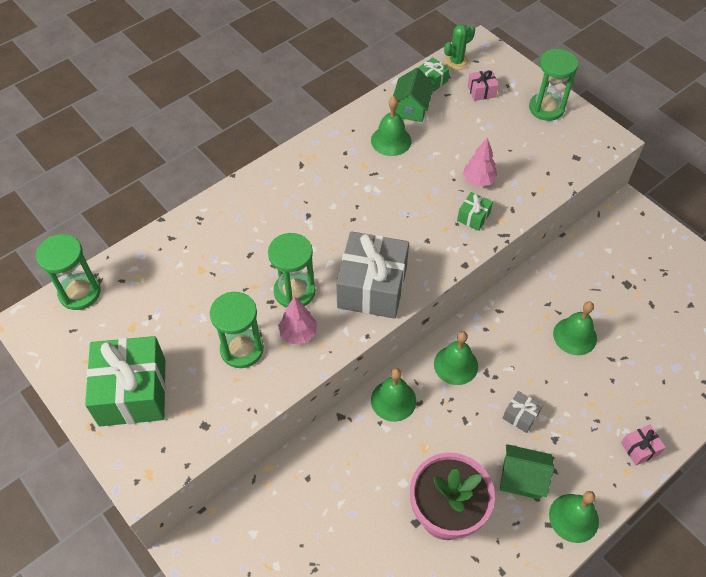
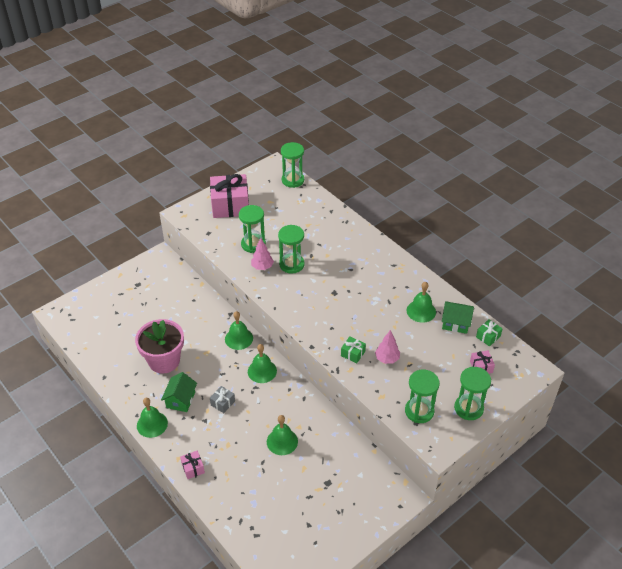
camera: 90 degrees right, 10 degrees down
(132, 392) = (230, 205): green gift -> pink gift
(372, 287) = (294, 299): grey gift -> none
(456, 62) = (512, 353): green cactus -> none
(559, 153) = (419, 411): none -> green hourglass

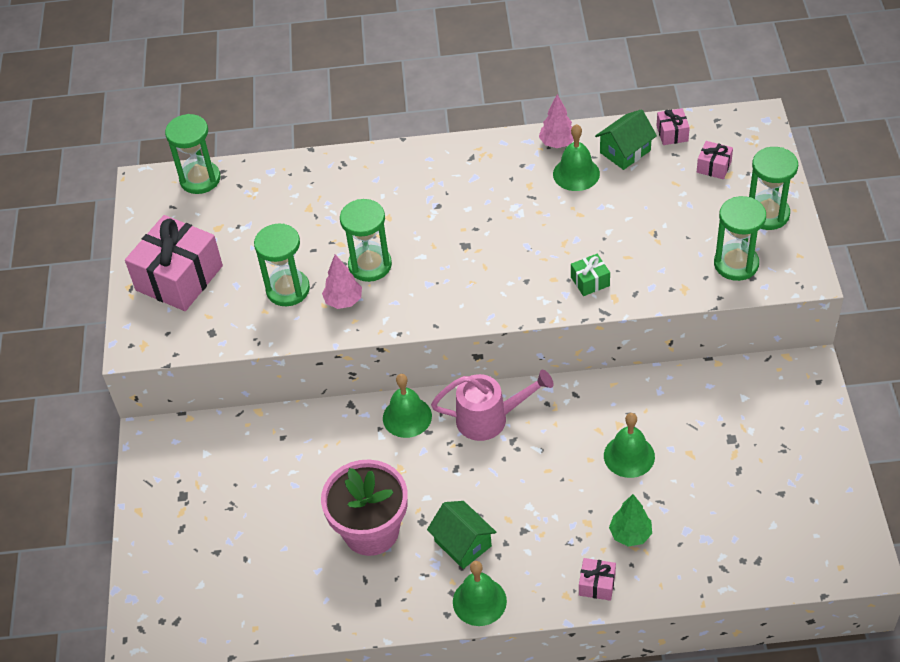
camera: 50 degrees left, 5 degrees up
(223, 403) = (510, 493): grey gift -> none
(233, 467) = (630, 534): none -> green tree
(262, 371) = (490, 418): green bell -> pink watering can
(387, 359) = (627, 251): pink tree -> pink tree (557, 143)
(488, 337) = (672, 133): green gift -> pink gift

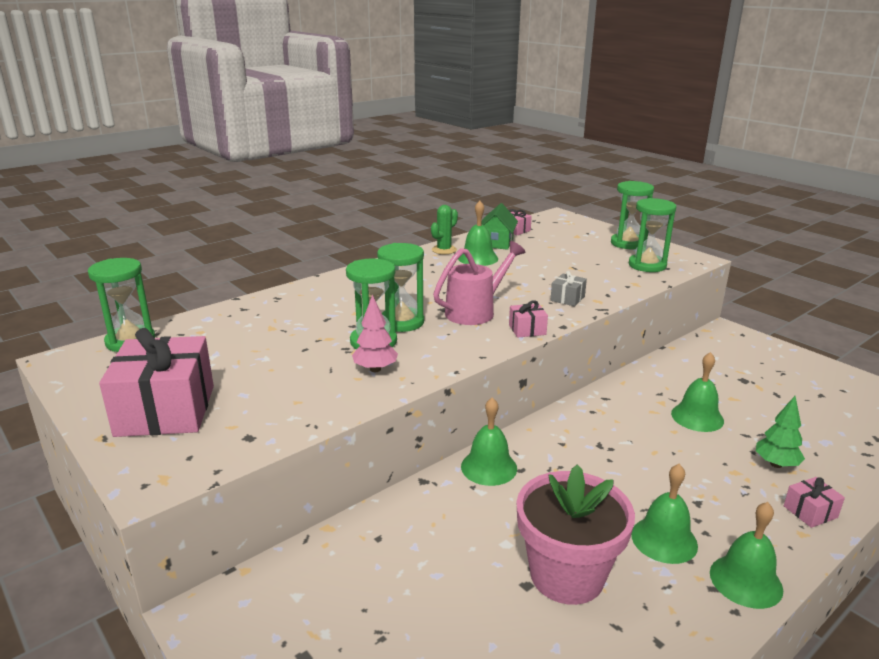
camera: 40 degrees left, 25 degrees down
(288, 289) = (307, 380): green hourglass -> green hourglass (402, 322)
(463, 543) = (664, 539): green house -> green bell
(490, 418) = (562, 438): pink watering can -> pink watering can (475, 311)
(557, 143) = (444, 250): pink tree -> green cactus
(590, 281) = (567, 298): green gift -> grey gift
(714, 167) = (563, 235): pink gift -> pink gift (527, 330)

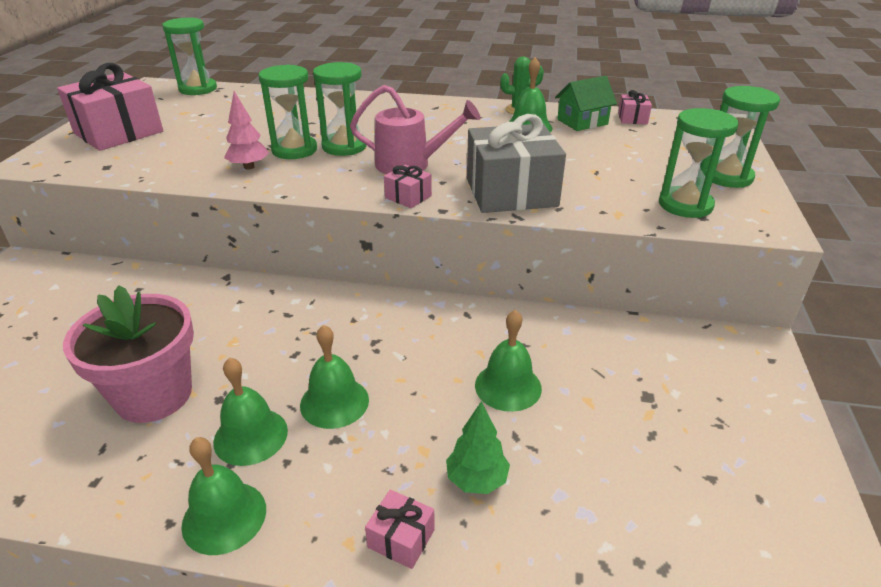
camera: 50 degrees right, 10 degrees up
(489, 467) = (274, 297): green bell -> green bell (334, 402)
(567, 298) = (511, 192): grey gift -> grey gift, size x2.27

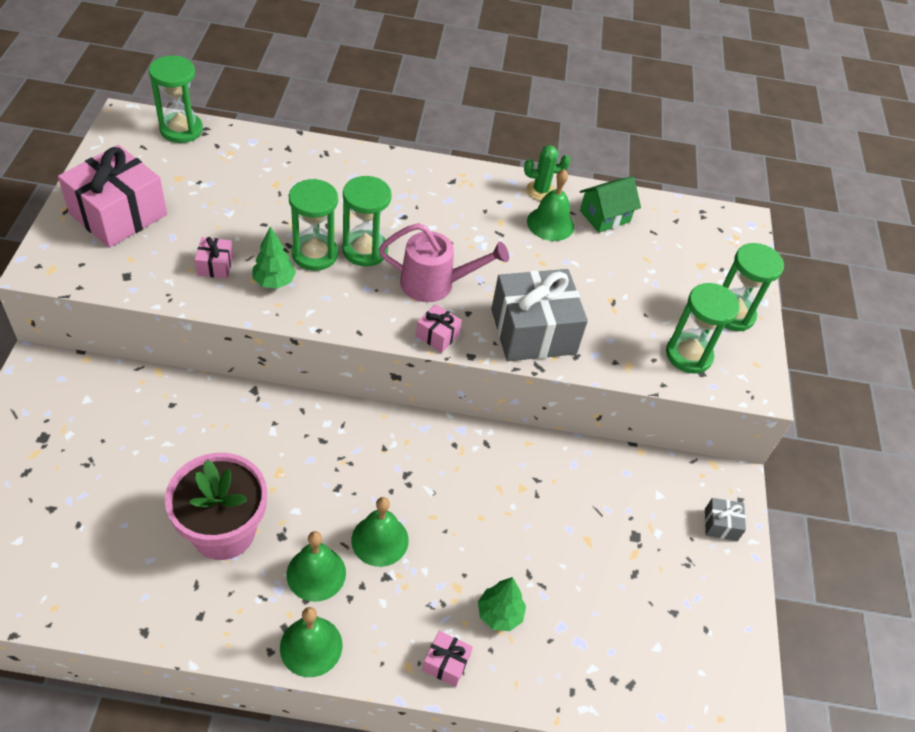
camera: 10 degrees left, 15 degrees up
(249, 167) = (274, 282): pink tree -> green tree
(508, 386) = (523, 525): green bell -> none
(632, 118) = (655, 212): pink gift -> pink gift (215, 265)
(753, 384) = (721, 525): none -> grey gift

